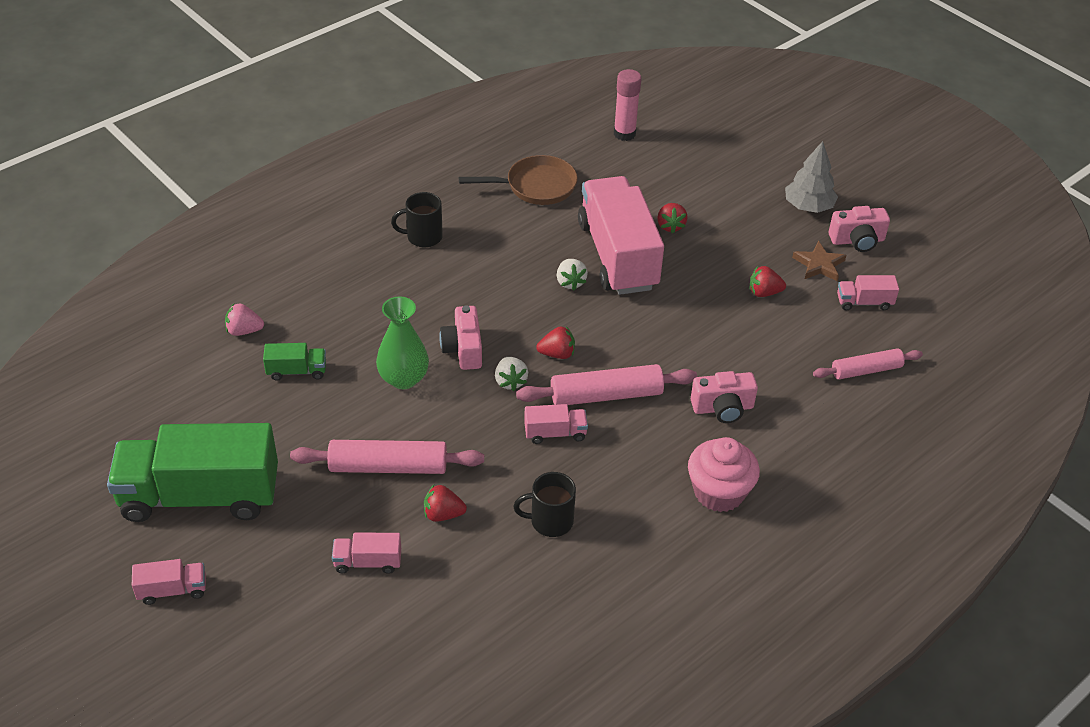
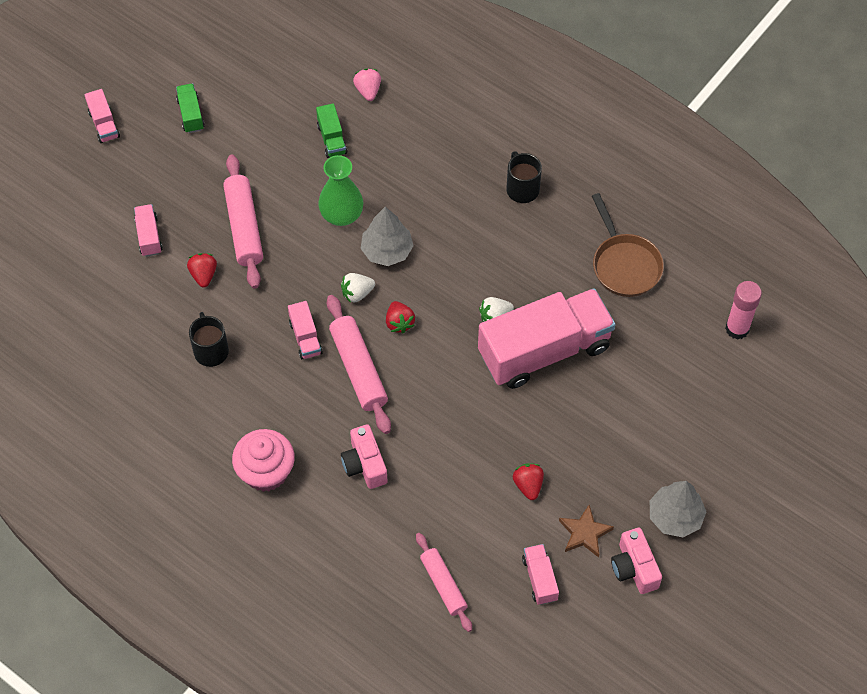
camera: 80 degrees right, 15 degrees up
(200, 496) = (191, 114): green truck -> green truck, size x0.41
(463, 349) = (387, 250): pink camera -> grey tree
(670, 226) = (602, 390): red strawberry -> none

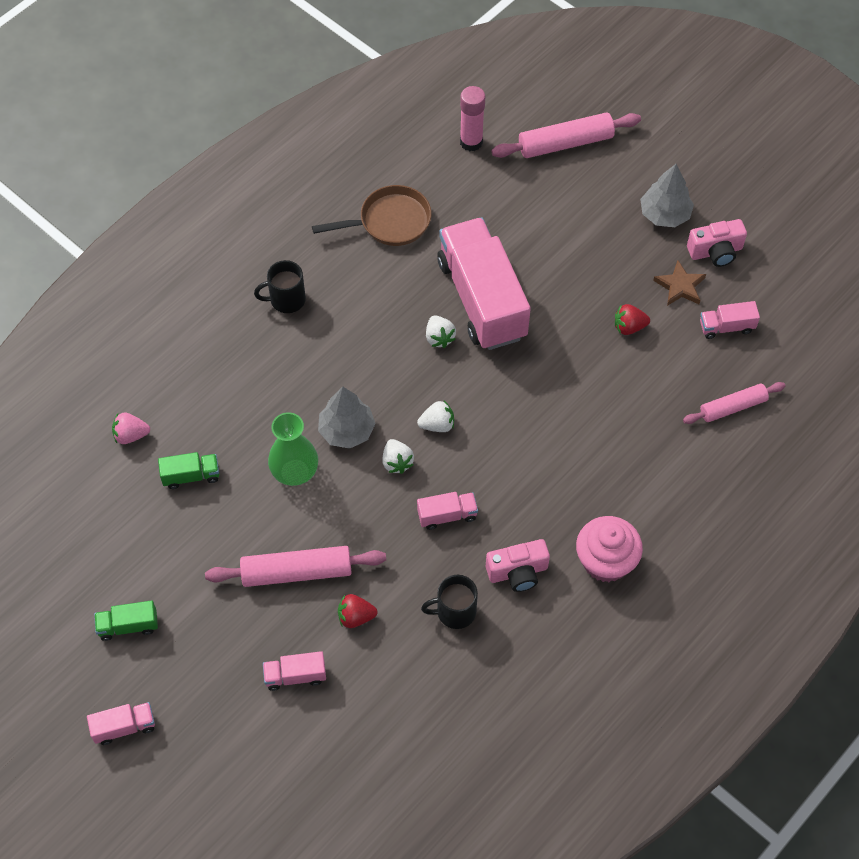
camera: 85 degrees left, 0 degrees up
(358, 369) = (489, 466): pink rolling pin -> pink rolling pin (565, 143)
(364, 464) = (601, 467): pink camera -> pink camera (518, 572)
(399, 323) = (437, 425): red strawberry -> white strawberry

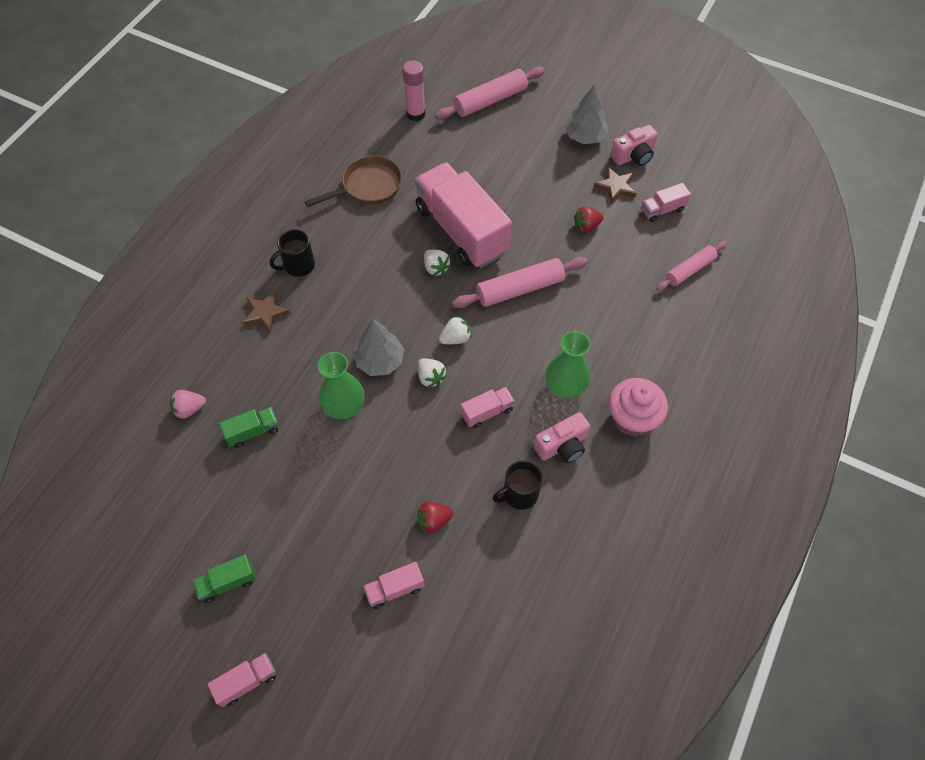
camera: 15 degrees left, 0 degrees up
(237, 347) = (265, 313): none -> brown star
(297, 572) = (370, 494): pink rolling pin -> pink rolling pin (520, 289)
(542, 507) = (565, 386): none -> green vase

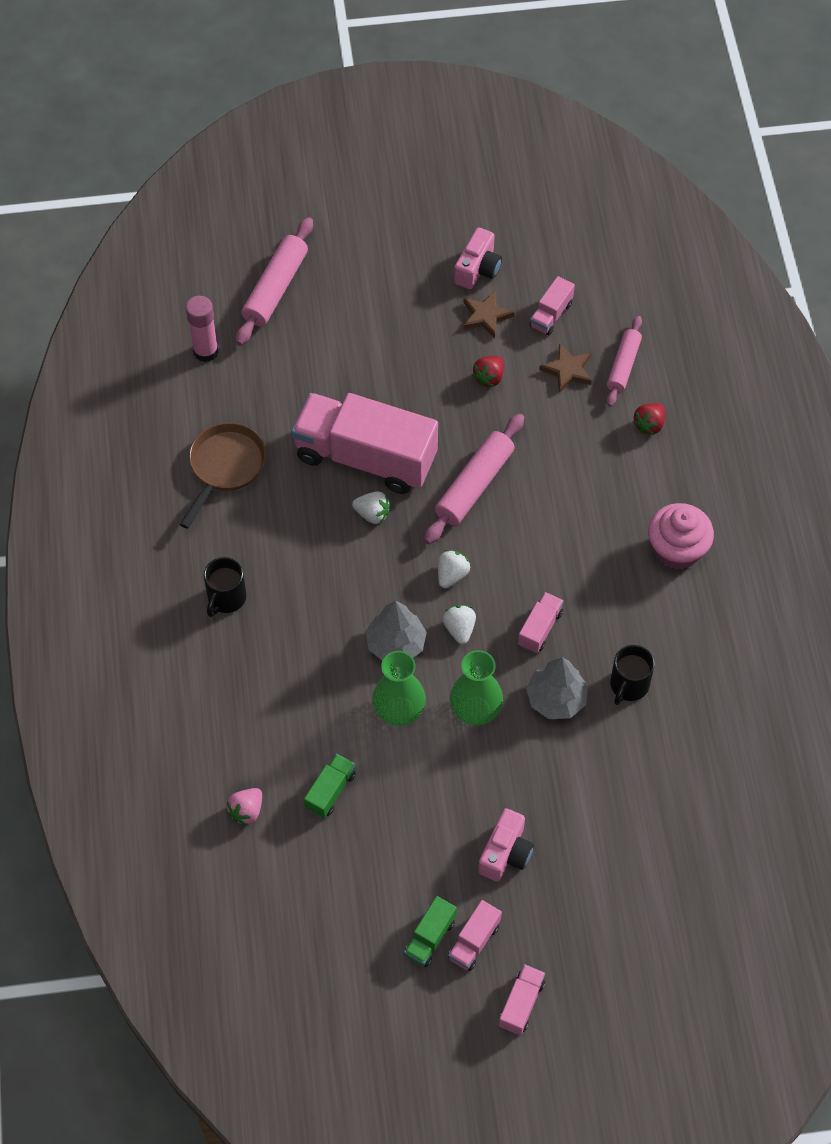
camera: 35 degrees left, 0 degrees up
(265, 313) = (236, 668): brown star -> brown star (567, 370)
(395, 589) = (585, 841): pink truck -> pink truck (474, 941)
(430, 377) = (459, 629): white strawberry -> white strawberry turned 120 degrees counterclockwise
(434, 521) = (571, 759): red strawberry -> red strawberry (649, 425)
(562, 446) = (633, 616): pink camera -> pink camera (506, 853)
(565, 386) = (593, 557): green vase -> green vase (475, 709)
(585, 137) = (411, 275): grey tree -> grey tree (556, 699)

